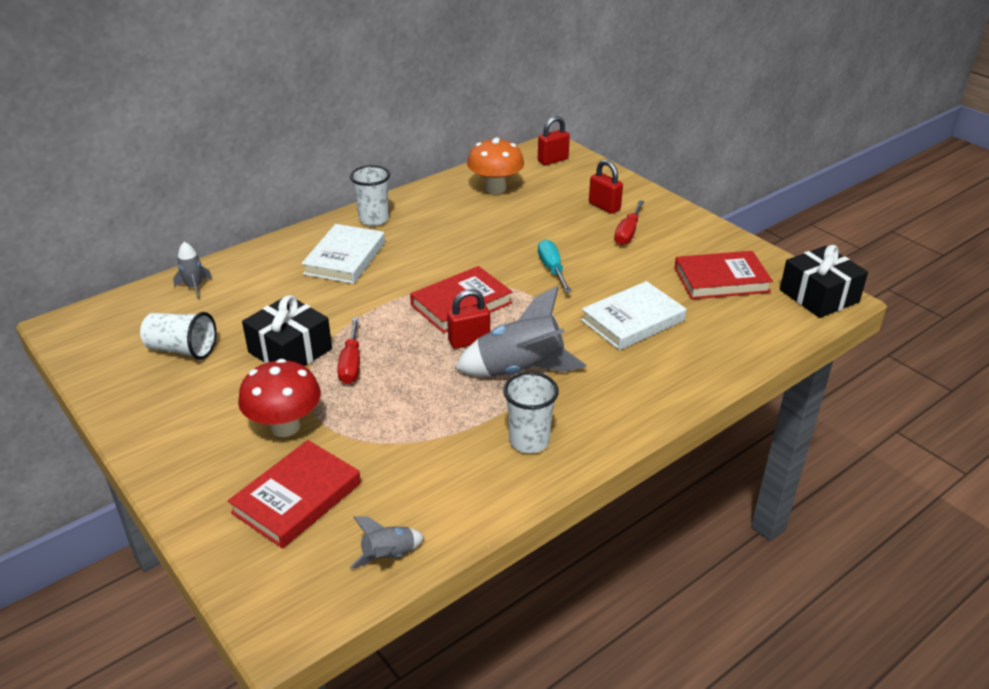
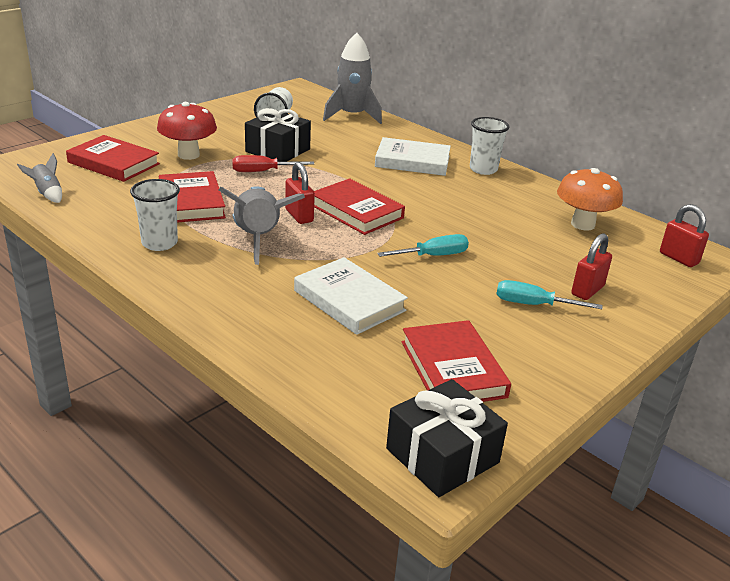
camera: 80 degrees right, 5 degrees down
(195, 287) = (352, 116): grey rocket -> grey rocket, size x2.01
(428, 420) = (191, 202): none -> red book
(628, 233) = (533, 305): red screwdriver -> turquoise screwdriver

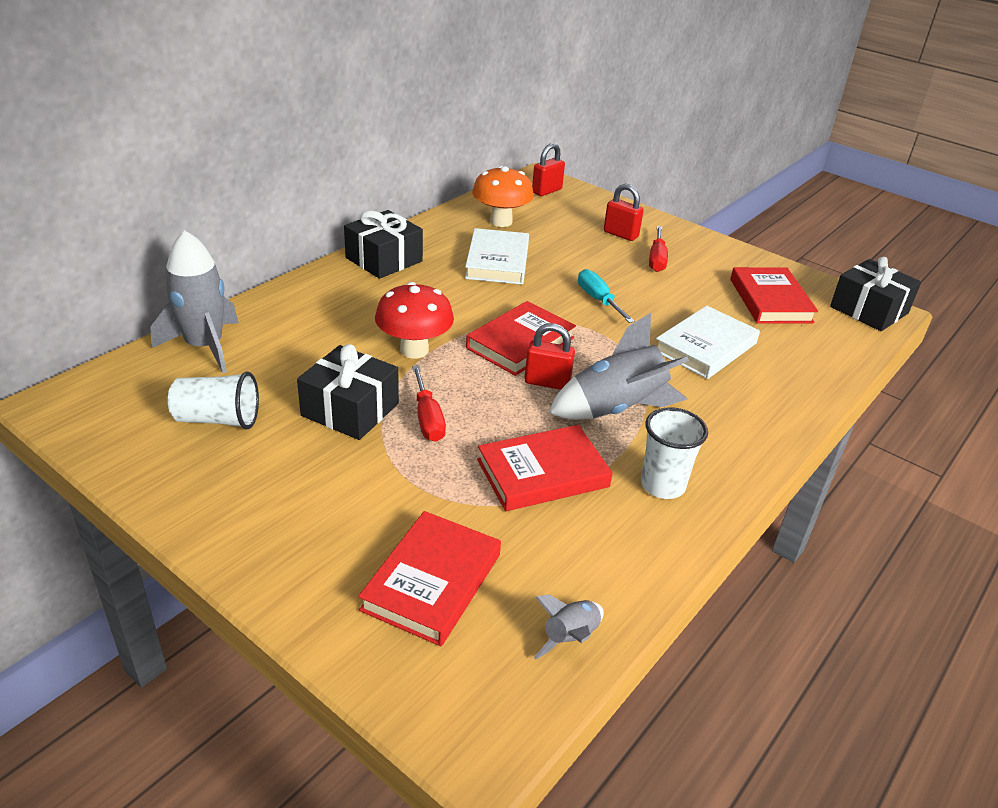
camera: 95 degrees left, 5 degrees up
(188, 155) = (381, 498): red mushroom -> red mushroom (414, 350)
(299, 216) = (547, 382): red padlock -> red padlock turned 45 degrees clockwise
(412, 161) = (369, 303): white book -> white book (497, 261)
(452, 369) = (770, 300): red book -> red book turned 75 degrees counterclockwise
(483, 169) = (384, 259): white cup -> black gift
(533, 305) = (657, 259): turquoise screwdriver -> red screwdriver

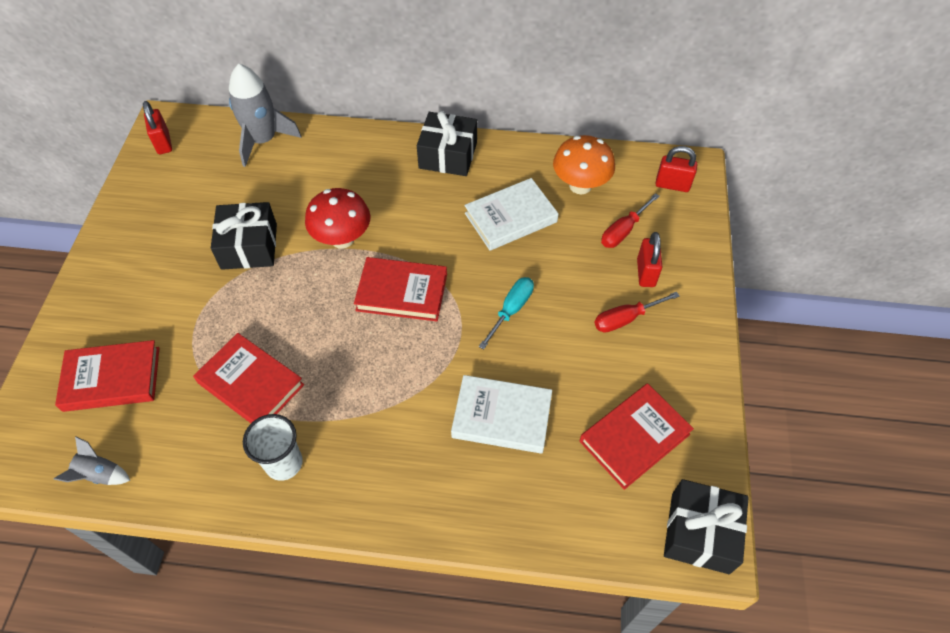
camera: 60 degrees right, 20 degrees up
(218, 419) = (196, 194): white cup -> none
(427, 418) = (268, 290): red screwdriver -> red screwdriver (623, 230)
(547, 382) = (362, 334): red padlock -> red padlock (163, 143)
(616, 409) = (360, 392): grey rocket -> none

